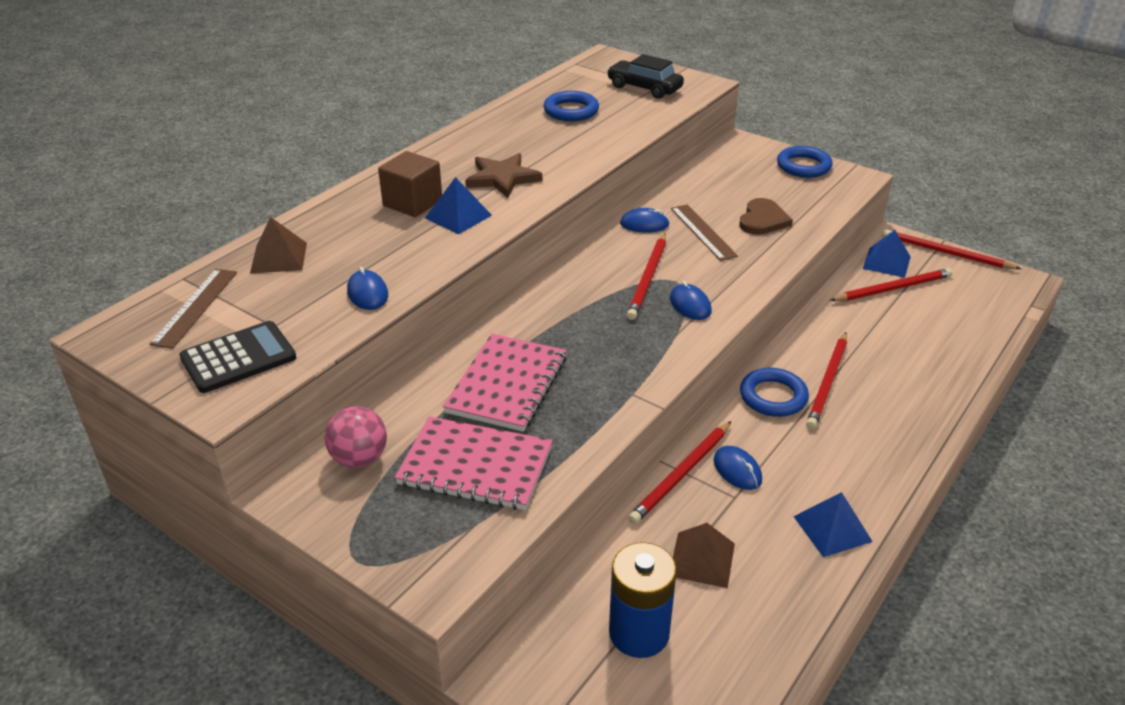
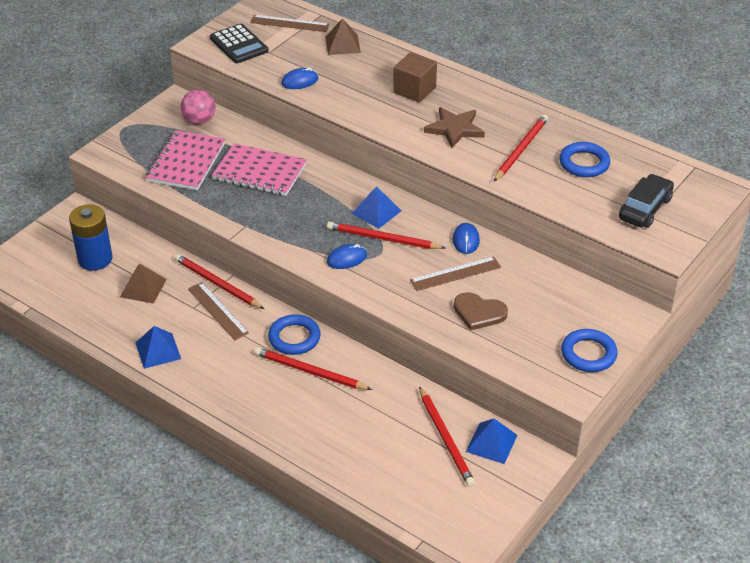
camera: 90 degrees right, 5 degrees up
(458, 216) = (395, 111): blue pyramid -> blue pyramid (376, 212)
(737, 470) = (218, 311): blue mouse -> brown ruler
(945, 253) = (514, 494): red pencil -> red pencil (521, 149)

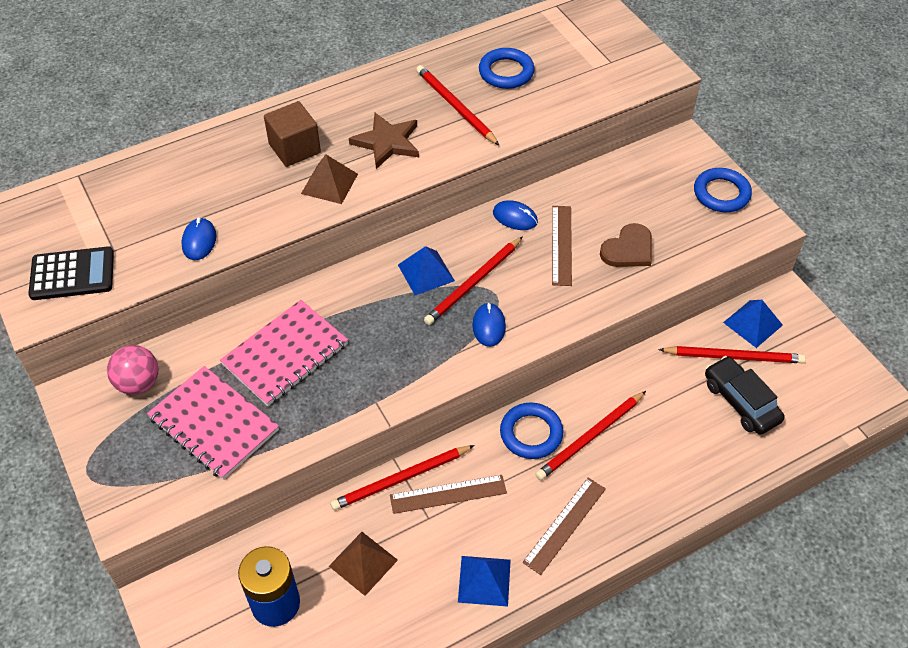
camera: 65 degrees left, 10 degrees up
(289, 23) = (70, 210): brown ruler -> brown ruler (564, 525)
(342, 44) = (157, 177): brown pyramid -> brown pyramid (329, 183)
(645, 209) = (598, 60): black car -> black car (741, 402)

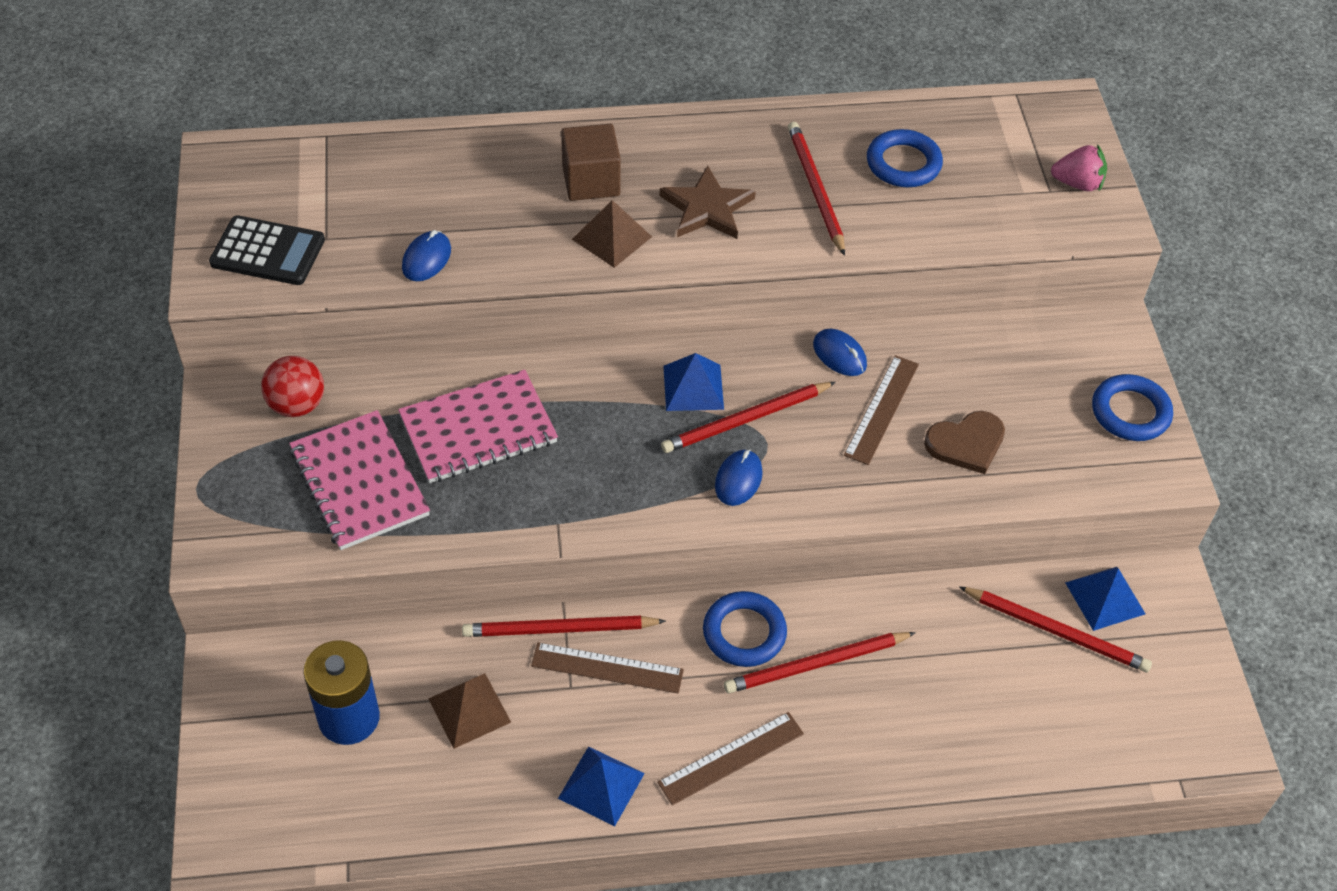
camera: 20 degrees right, 0 degrees up
(138, 383) = (297, 405): pink ball -> red ball
(626, 52) = (1077, 184): none -> pink strawberry
(741, 402) = (1035, 691): black car -> none

